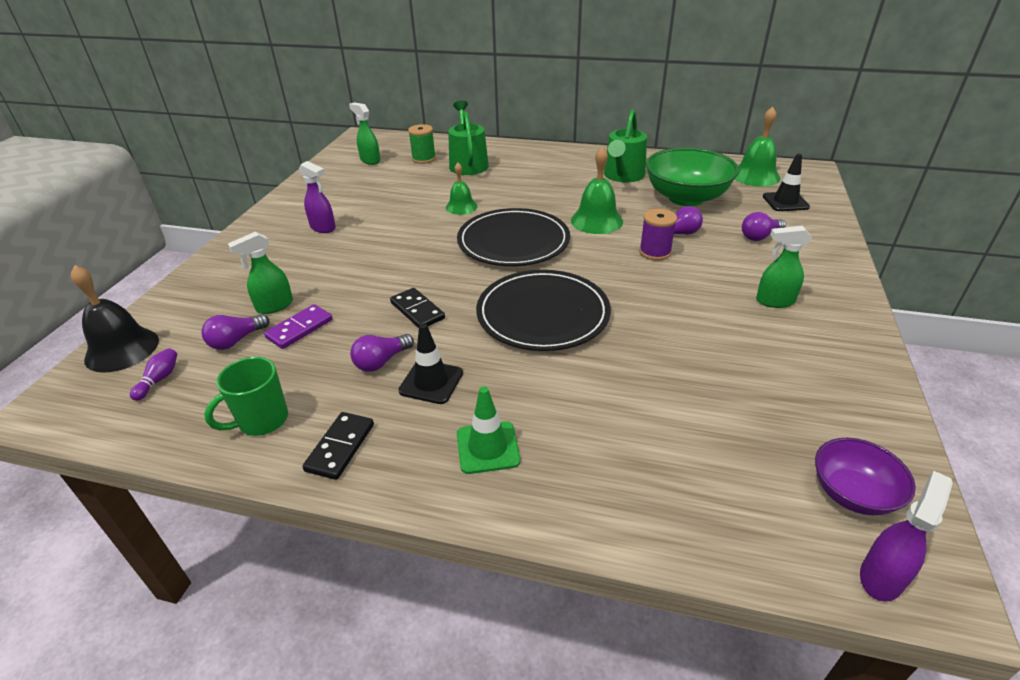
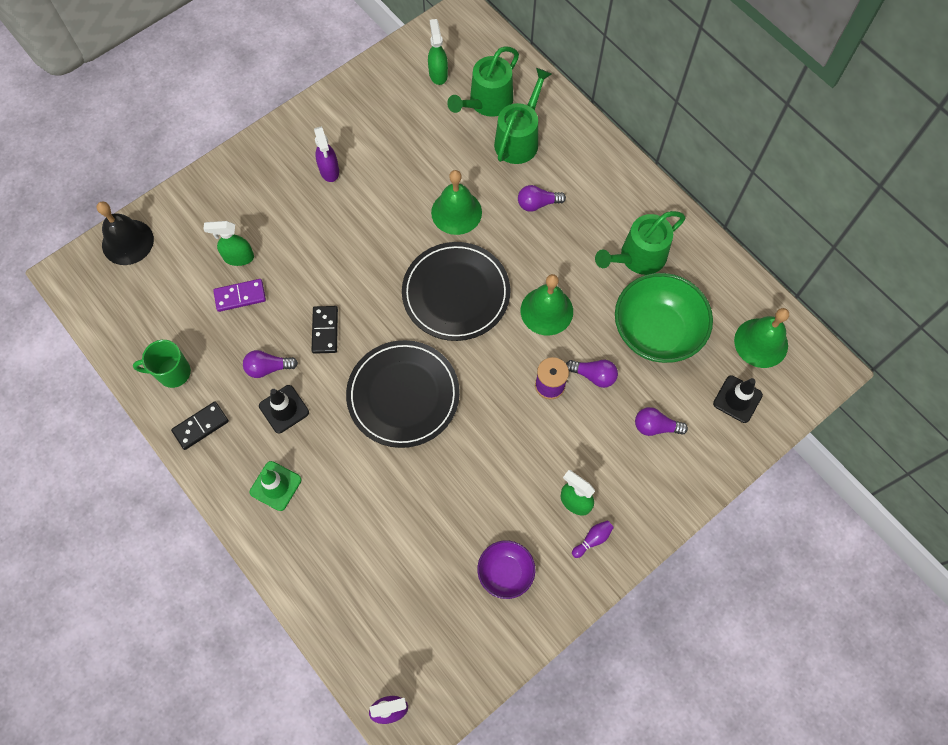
camera: 35 degrees right, 30 degrees up
(159, 380) = (136, 291): purple bowling pin -> purple bowling pin (592, 539)
(236, 340) = (196, 281): purple light bulb -> purple light bulb (537, 204)
(424, 159) = (487, 102): green spool -> green watering can
(461, 207) = (456, 212): green bell -> green bell, size x1.56
(852, 493) = (434, 664): purple bowl -> purple bowl (505, 572)

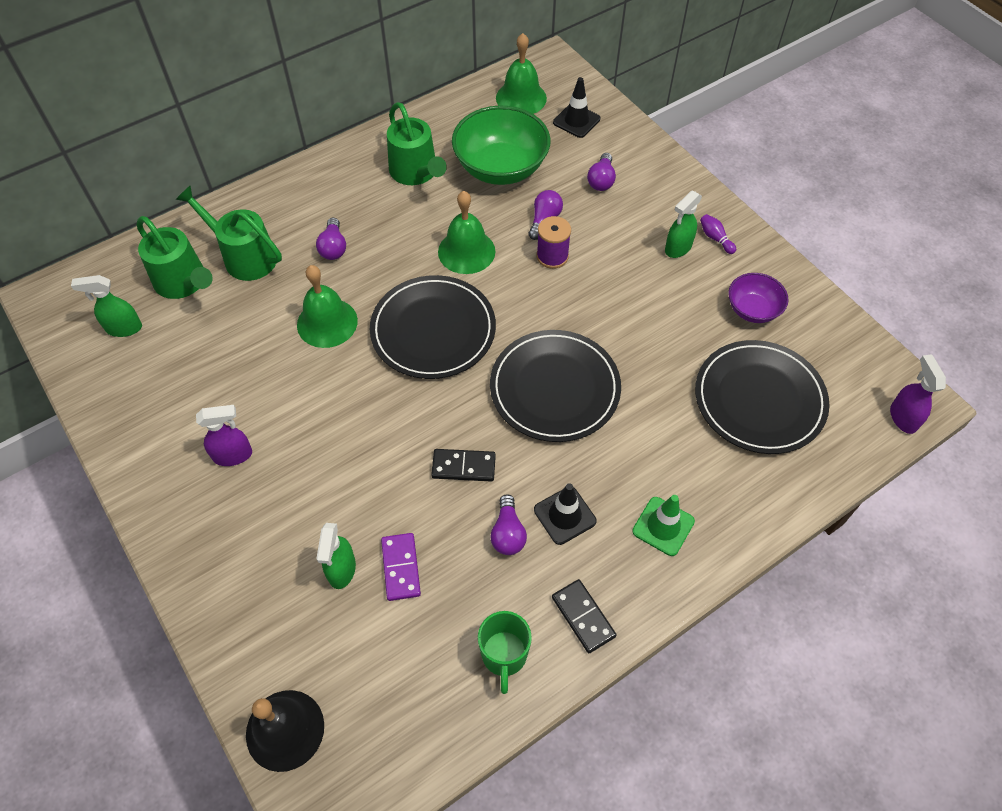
camera: 85 degrees left, 10 degrees down
(402, 573) = (759, 399): none -> black plate

